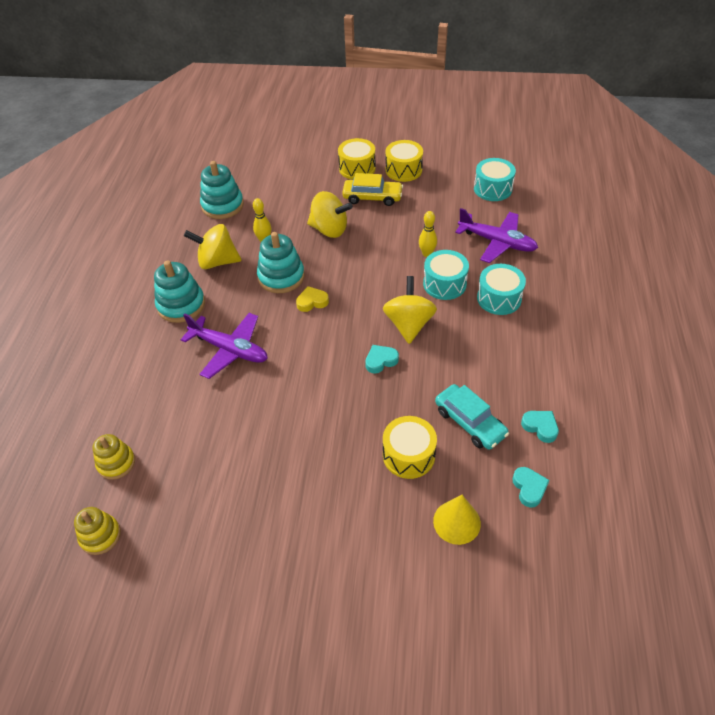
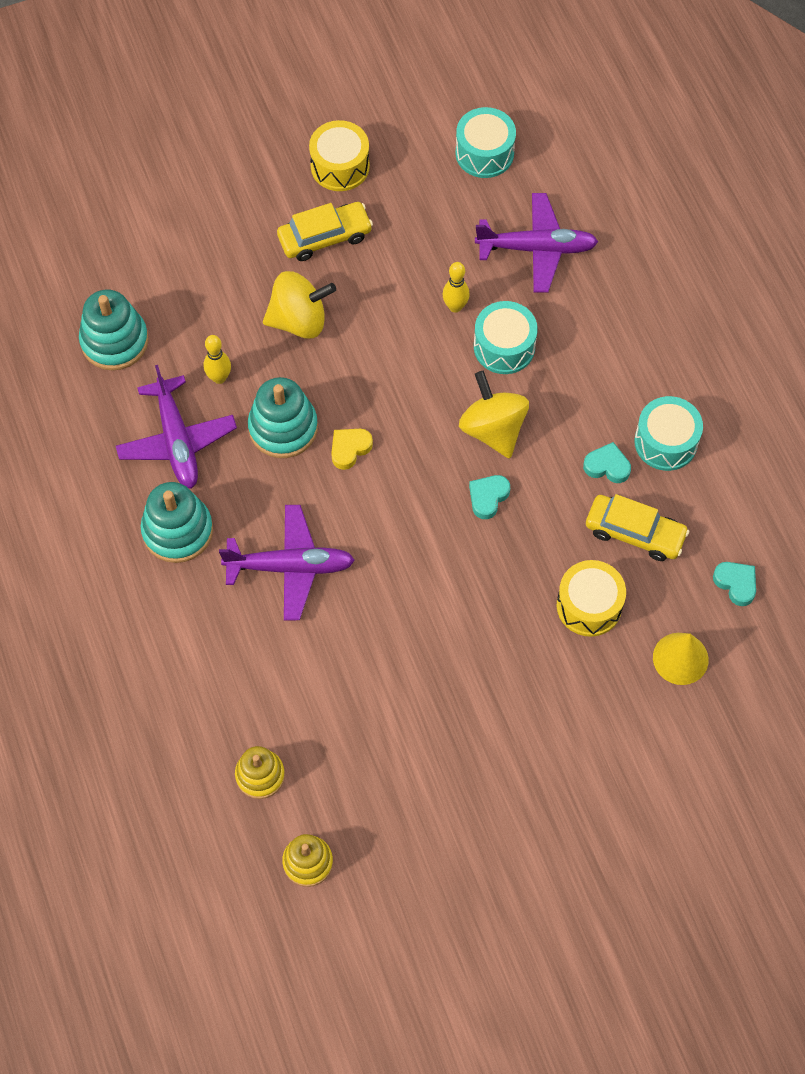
camera: 30 degrees left, 15 degrees up
(217, 261) = (177, 441): yellow spinning top -> purple plane
(357, 168) = (269, 190): yellow drum -> none
(470, 422) = (635, 533): turquoise car -> yellow car
(499, 298) = (583, 340): turquoise drum -> turquoise drum (665, 442)
(540, 427) = (714, 503): turquoise heart -> turquoise heart (607, 466)

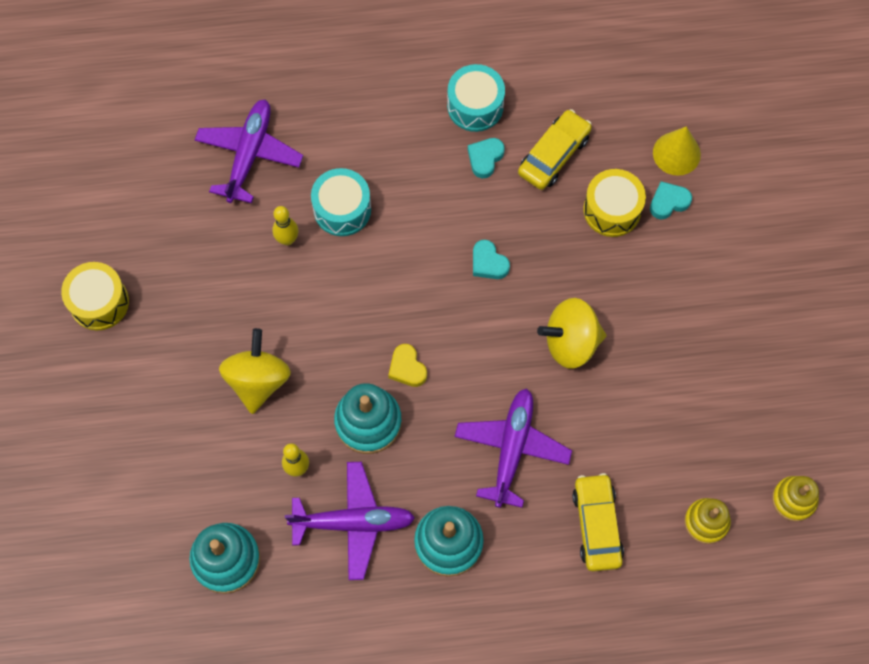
camera: 75 degrees left, 5 degrees up
(325, 237) = (174, 335): yellow car -> yellow car (597, 525)
(484, 153) = (131, 171): turquoise drum -> none
(493, 429) = (422, 241): yellow spinning top -> yellow spinning top (571, 342)
(736, 584) = (620, 92): turquoise heart -> turquoise heart (668, 202)

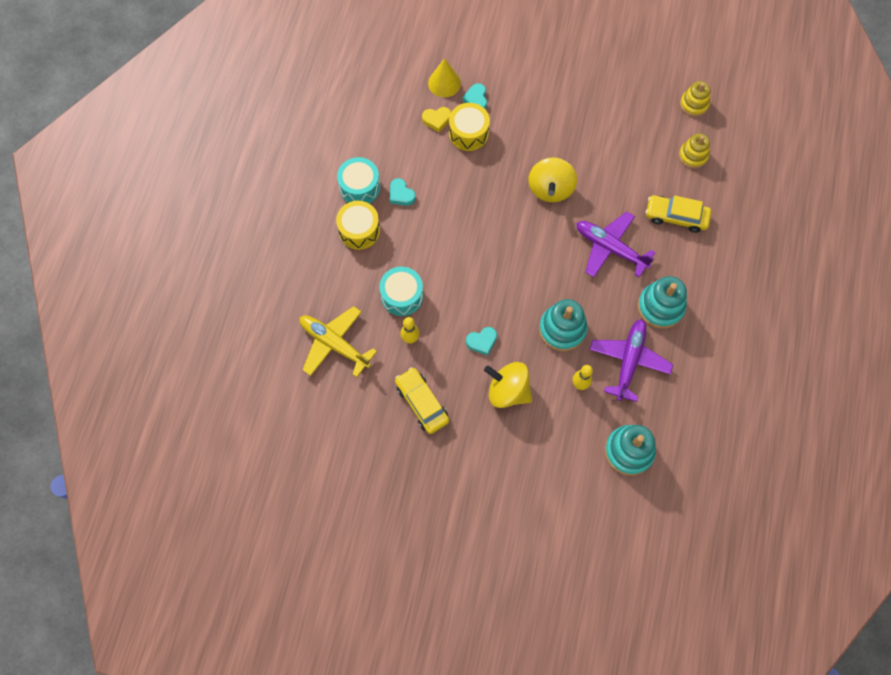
camera: 70 degrees left, 0 degrees up
(99, 302) = (408, 483): yellow drum -> yellow drum (359, 230)
(249, 154) = (334, 344): purple plane -> yellow plane
(407, 368) = (533, 292): yellow heart -> yellow heart (437, 120)
(488, 263) = (477, 218): turquoise heart -> turquoise heart (482, 341)
(554, 155) = (416, 153): yellow car -> yellow car (422, 403)

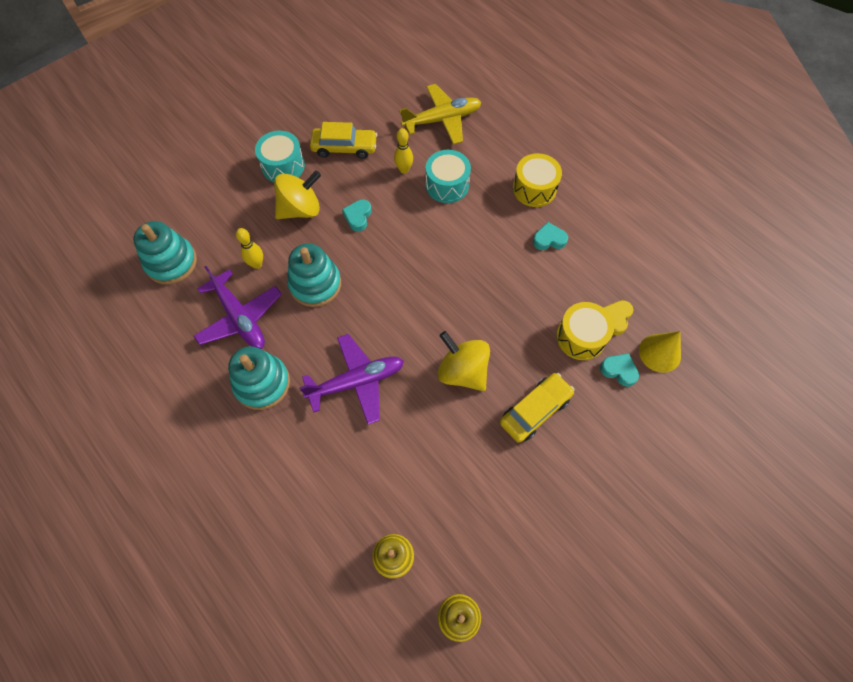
camera: 125 degrees right, 5 degrees down
(360, 187) = (579, 212): turquoise drum -> turquoise drum (283, 166)
(676, 217) = (338, 475): yellow car -> yellow car (535, 410)

